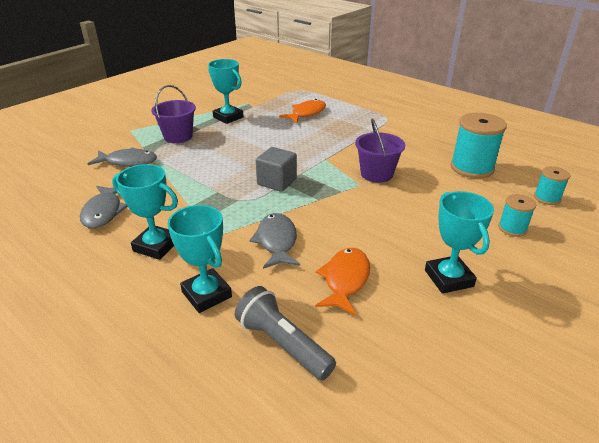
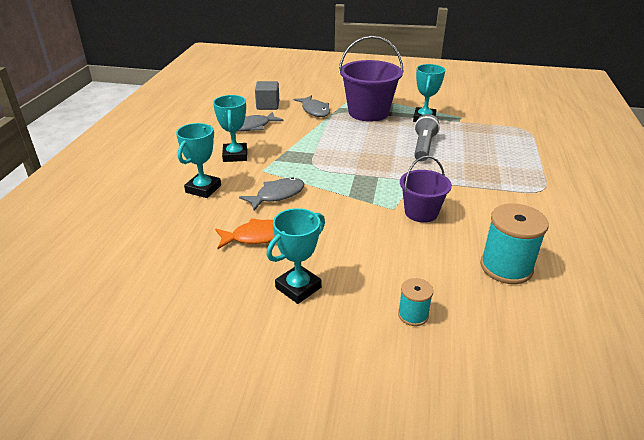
camera: 60 degrees right, 0 degrees up
(178, 136) = (368, 112): purple bucket -> purple bucket, size x1.66
(277, 182) = (353, 170): grey cube -> grey cube (268, 105)
(283, 344) = (177, 230): grey flashlight -> grey flashlight (423, 147)
(306, 113) = (484, 147): orange fish -> none
(547, 198) = (505, 334): turquoise spool -> none

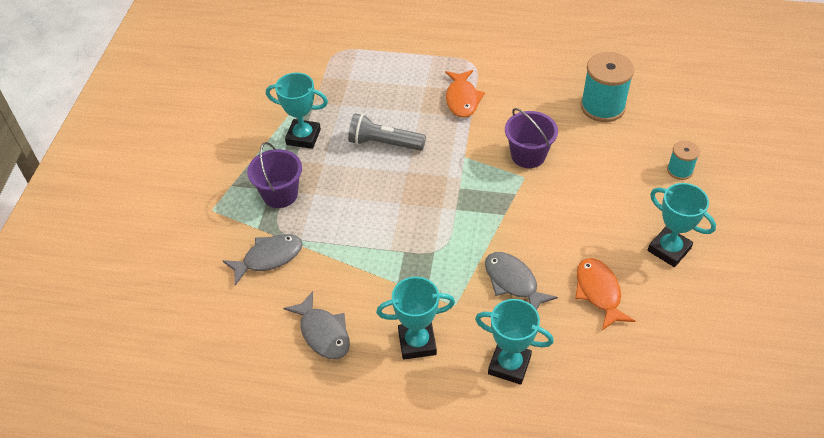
camera: 90 degrees left, 15 degrees up
(268, 105) = (243, 322): grey cube -> none
(368, 112) = (280, 194): purple bucket -> purple bucket, size x0.60
(488, 182) = (462, 99): none -> orange fish

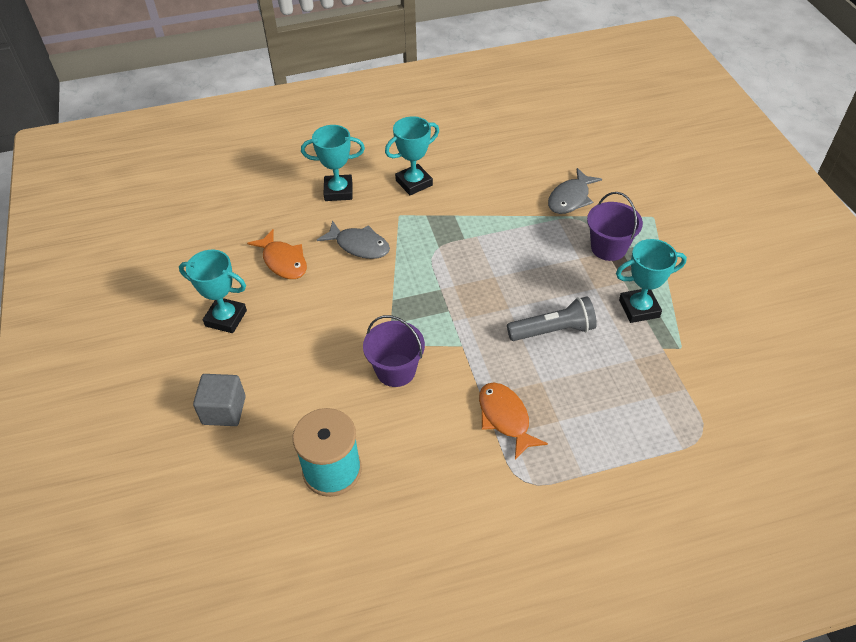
camera: 155 degrees right, 0 degrees up
(323, 333) = (487, 167): grey fish -> none
(679, 170) = (224, 410): turquoise spool -> grey cube

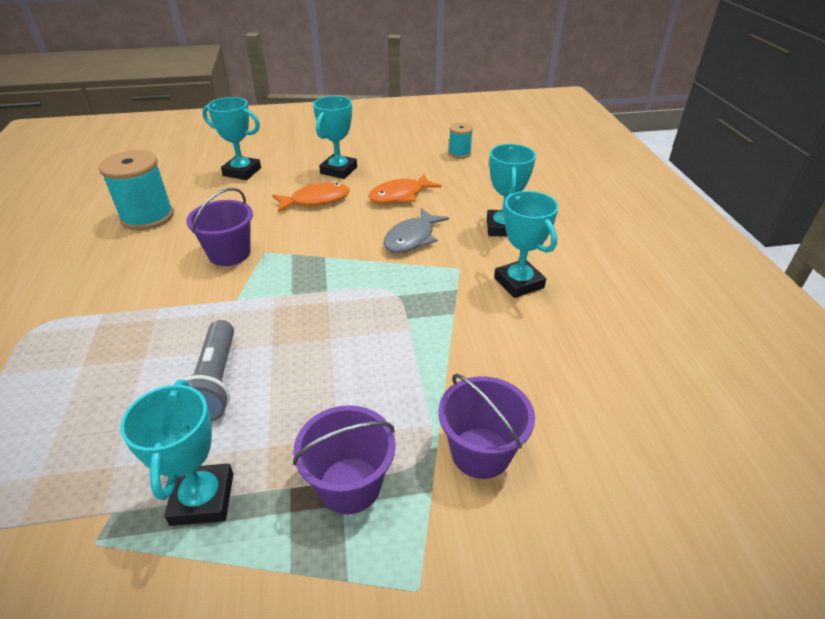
camera: 95 degrees right, 10 degrees down
(191, 224) = (459, 153): none -> turquoise spool
(224, 410) = (242, 172): grey cube -> turquoise trophy
(505, 418) = (119, 322): orange fish -> orange fish (316, 200)
(570, 198) = (480, 452): grey fish -> purple bucket

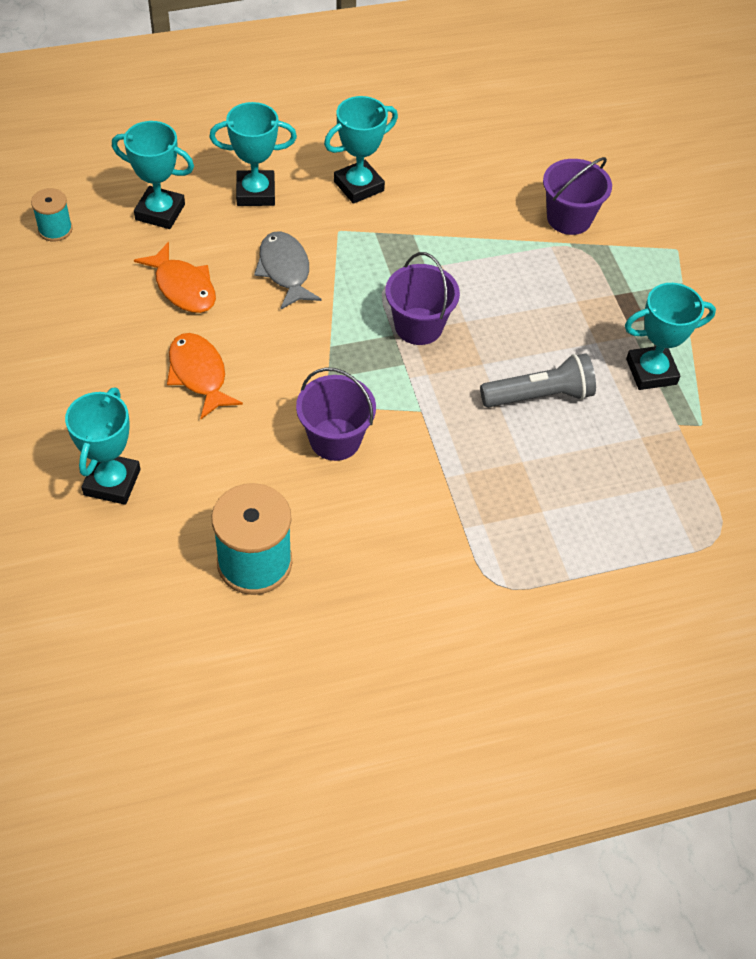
camera: 100 degrees left, 15 degrees up
(338, 170) = (109, 361): turquoise trophy -> turquoise trophy (160, 212)
(350, 485) = (616, 289): purple bucket -> purple bucket (418, 326)
(412, 238) = (285, 270): grey fish -> grey fish turned 135 degrees counterclockwise

